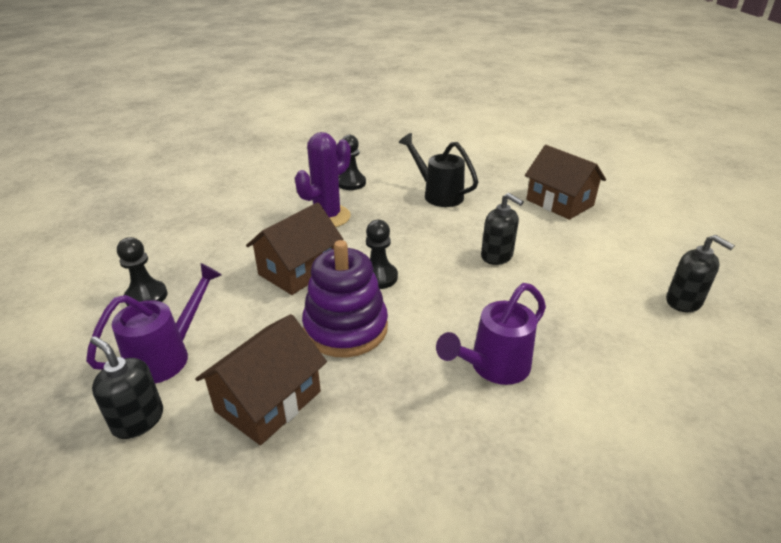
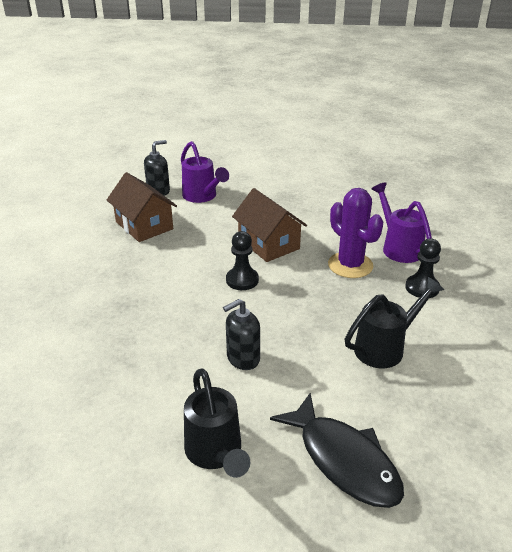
camera: 105 degrees right, 0 degrees up
(146, 296) = (264, 188): black pawn -> none
(345, 328) = (189, 257): purple stacking toy -> none
(493, 367) = (108, 314): purple watering can -> purple watering can (398, 247)
(559, 202) = (344, 460): brown house -> black fish
(603, 251) = (216, 453): none -> black watering can
(684, 302) = (97, 479): black soap dispenser -> none

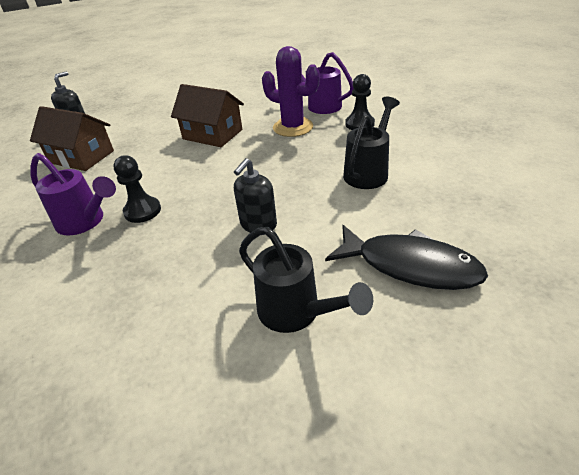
camera: 25 degrees left, 5 degrees up
(202, 196) = (124, 119): purple watering can -> purple watering can (85, 222)
(242, 280) = (210, 167): black pawn -> black pawn (142, 211)

